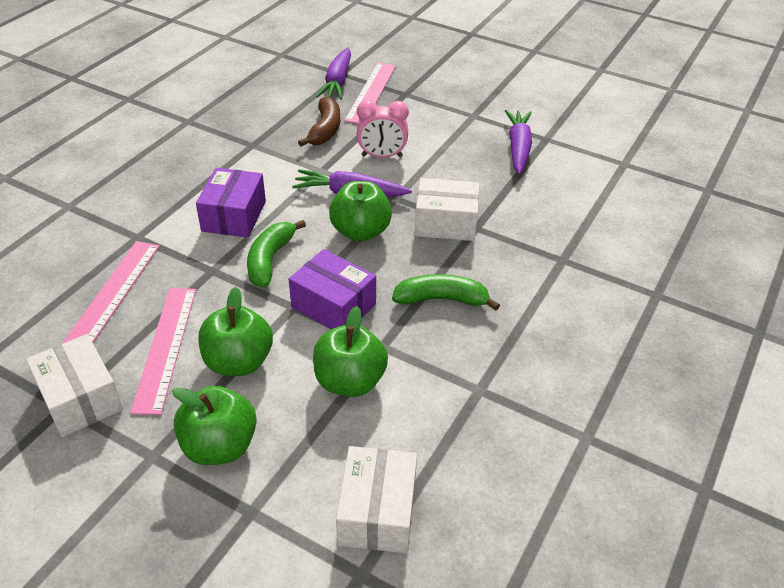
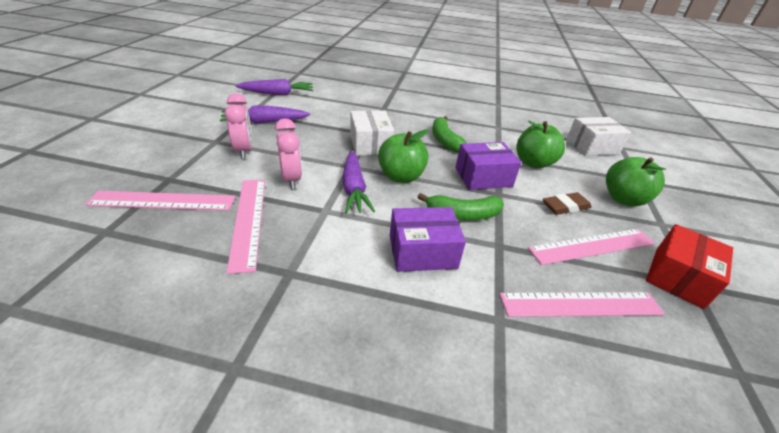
camera: 110 degrees left, 5 degrees down
(80, 398) = (678, 277): white box -> red box
(238, 362) = (565, 206): green apple -> brown eraser
(325, 130) = (248, 221): brown banana -> pink ruler
(333, 305) = (483, 177): purple box -> purple box turned 60 degrees clockwise
(337, 82) = (129, 230): purple carrot -> purple carrot (278, 94)
(449, 131) = (244, 150): none -> pink clock

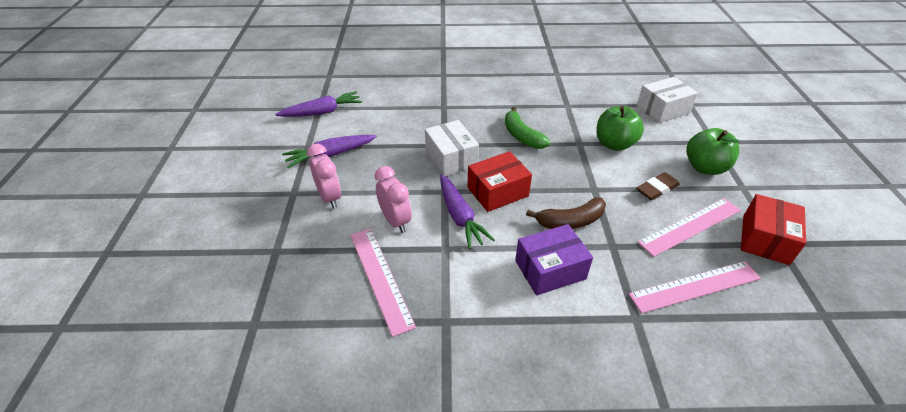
camera: 10 degrees left, 5 degrees up
(163, 201) = (286, 277): pink ruler -> none
(401, 176) = (497, 191): green apple -> red box
(463, 215) = (570, 221): green banana -> brown banana
(483, 177) = (574, 173): purple box -> none

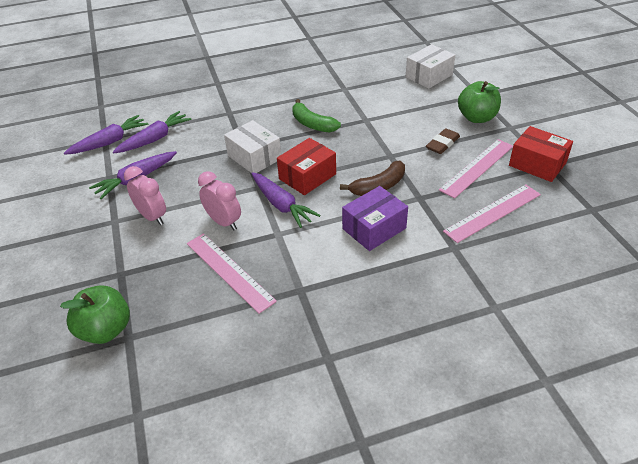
camera: 15 degrees left, 0 degrees up
(364, 118) = (155, 139): none -> purple carrot
(614, 144) = (396, 114): green apple -> green apple (106, 330)
(765, 239) = (537, 164): red box -> red box turned 60 degrees counterclockwise

